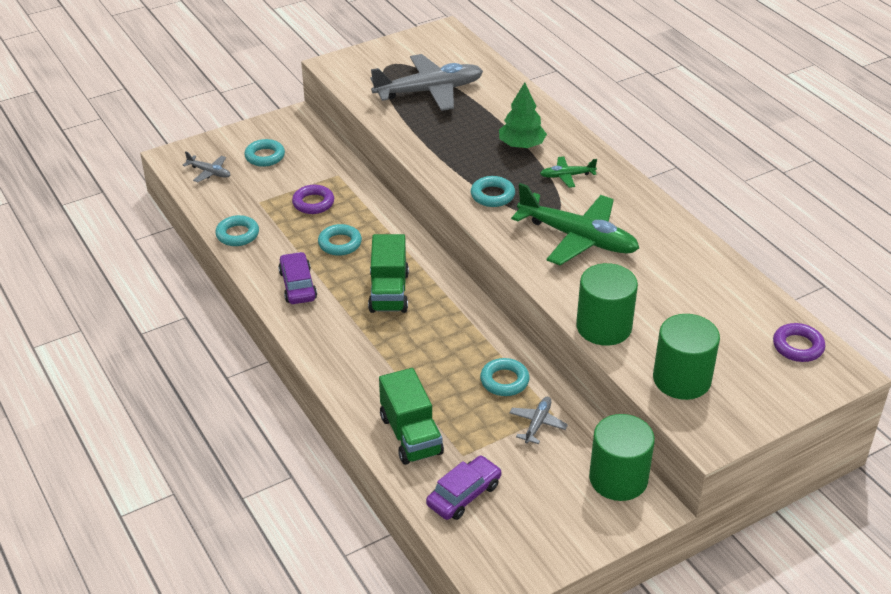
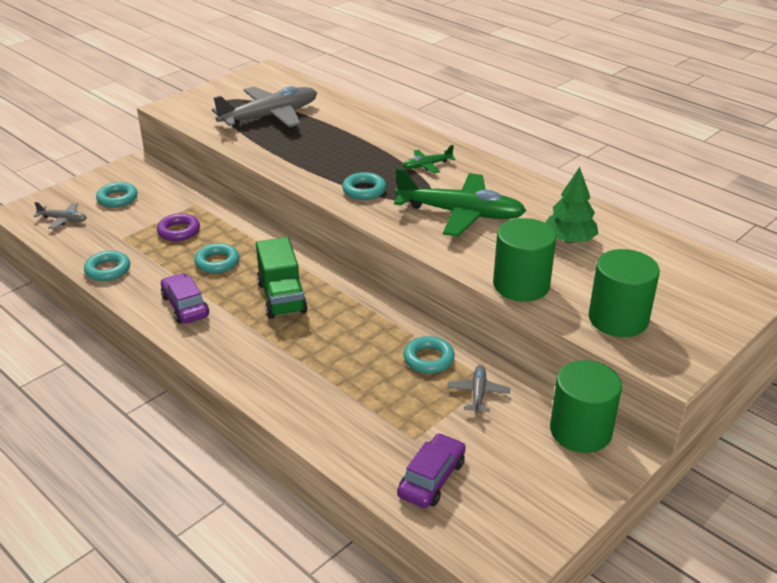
camera: 15 degrees left, 5 degrees down
(411, 435) = (353, 429): green truck -> none
(521, 145) = (374, 147): green tree -> green tree (569, 240)
(798, 346) = (707, 272): purple ring -> none

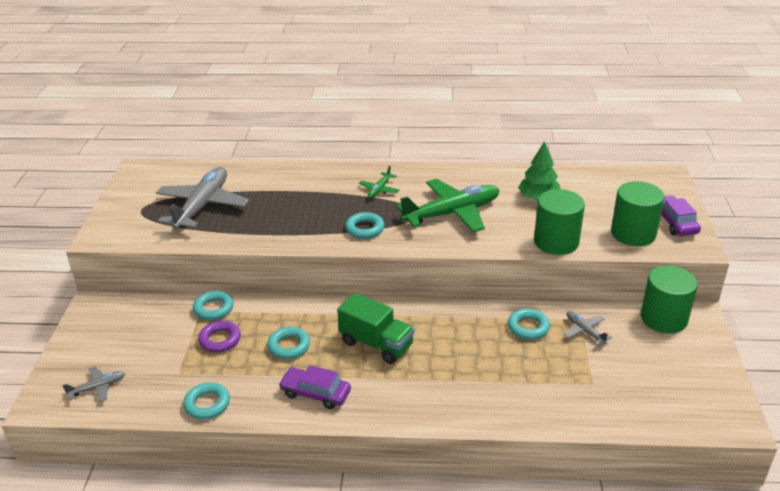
camera: 40 degrees left, 0 degrees up
(117, 198) = (121, 343): turquoise ring -> turquoise ring (213, 309)
(431, 478) = (635, 400): purple car -> purple car (674, 222)

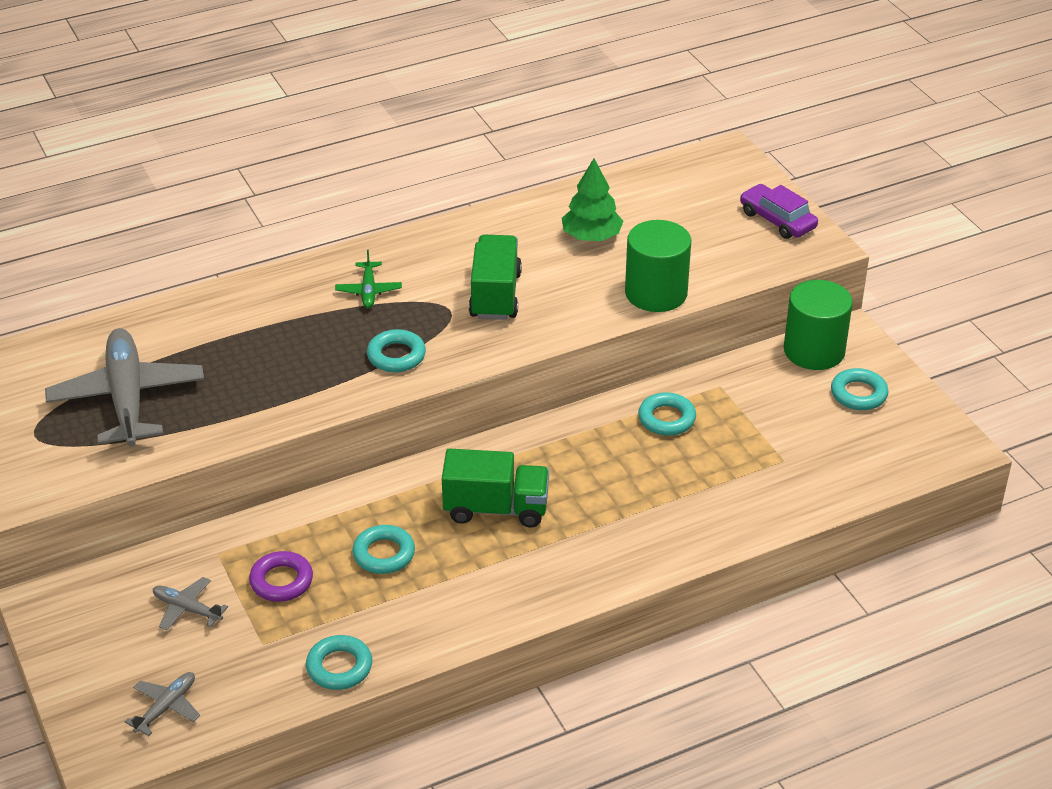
camera: 30 degrees left, 5 degrees up
(213, 309) = (234, 543): turquoise ring -> turquoise ring (858, 394)
(315, 393) = (468, 599): purple car -> none
(451, 213) = (495, 295): green plane -> green truck
(585, 331) = (735, 399): grey plane -> grey plane (187, 609)
(633, 233) = (739, 251): green cylinder -> none

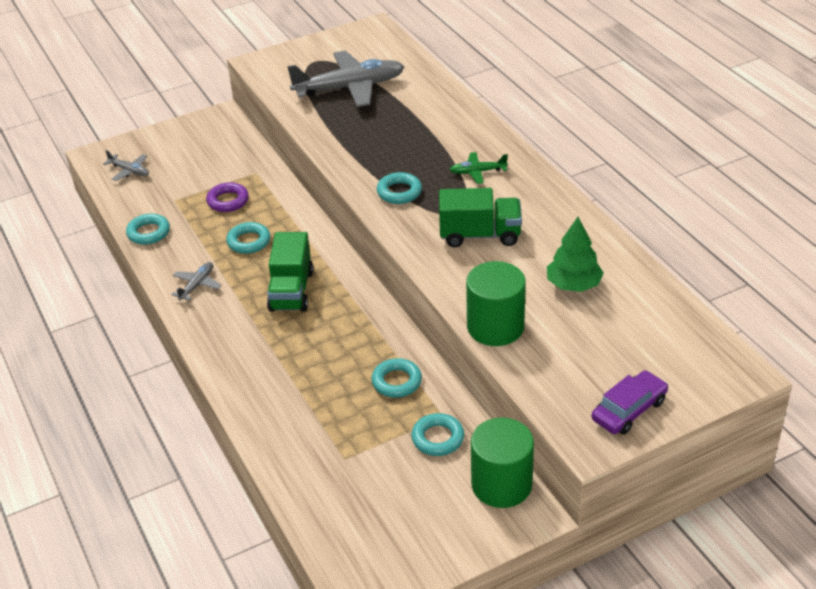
camera: 90 degrees right, 0 degrees up
(187, 609) = (208, 167): grey plane -> grey plane (197, 285)
(858, 394) = (439, 517): turquoise ring -> turquoise ring (438, 438)

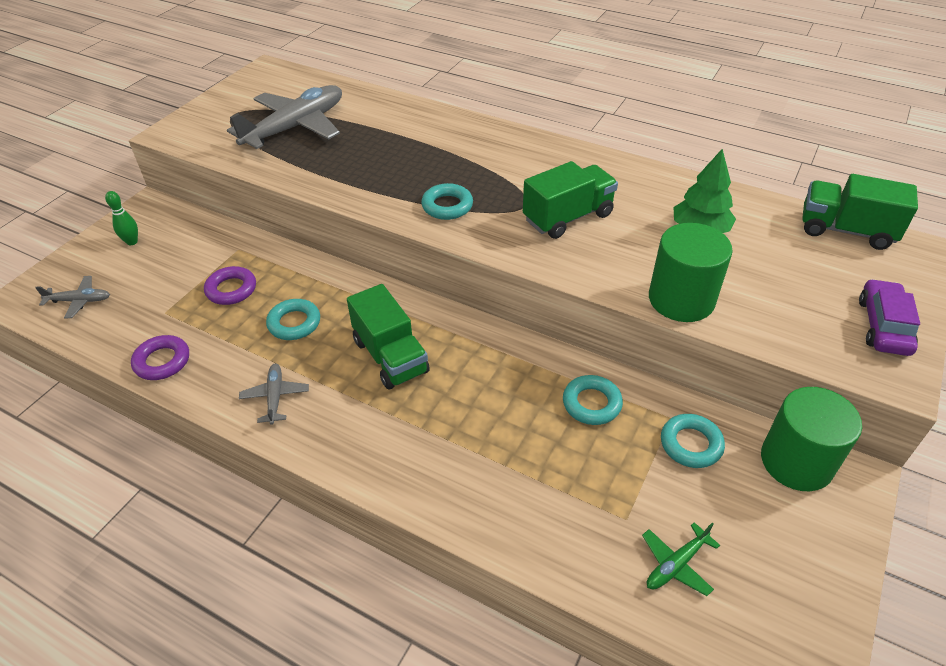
camera: 35 degrees left, 5 degrees up
(148, 233) = (162, 361): turquoise ring -> purple ring
(191, 140) = (132, 242): none -> green bowling pin
(478, 172) = (502, 161): green plane -> green plane (676, 564)
(698, 334) = (845, 230): none -> green truck

